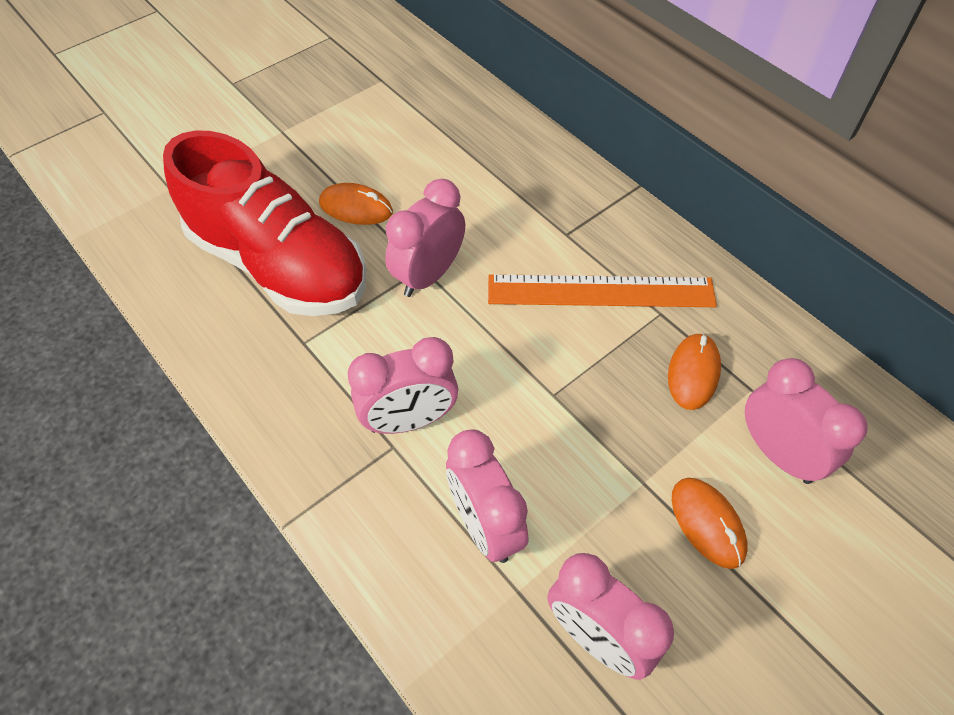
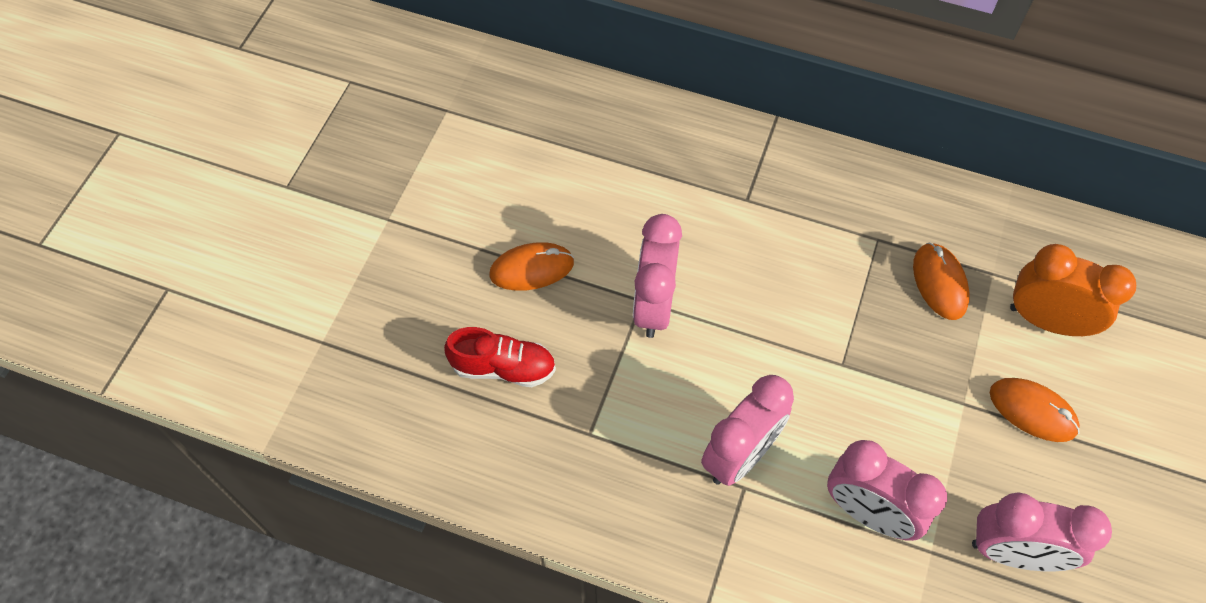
camera: 30 degrees left, 5 degrees up
(279, 265) = (503, 367): red shoe -> red shoe, size x0.44
(600, 291) = (815, 244): orange ruler -> none
(778, 453) = (1046, 320): pink clock -> orange clock

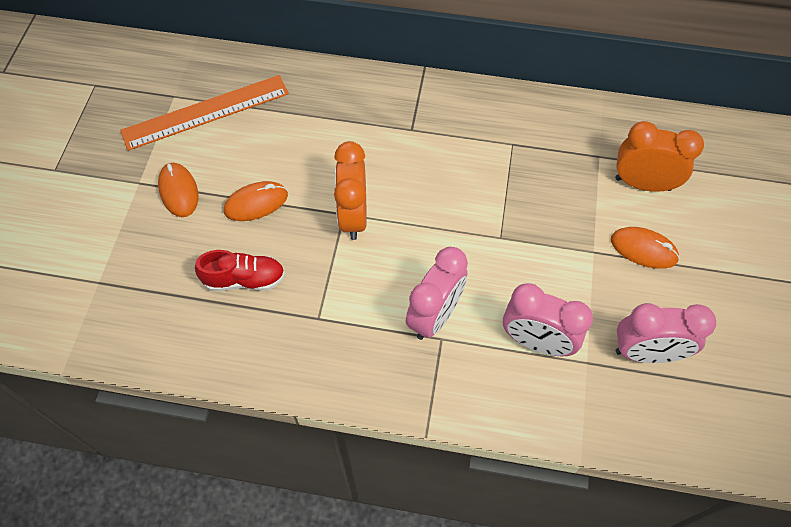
camera: 10 degrees left, 0 degrees up
(484, 137) = (206, 112): none -> orange ruler
(653, 305) = (353, 216): pink clock -> orange clock
(939, 283) = (562, 168): orange mouse -> orange mouse (179, 191)

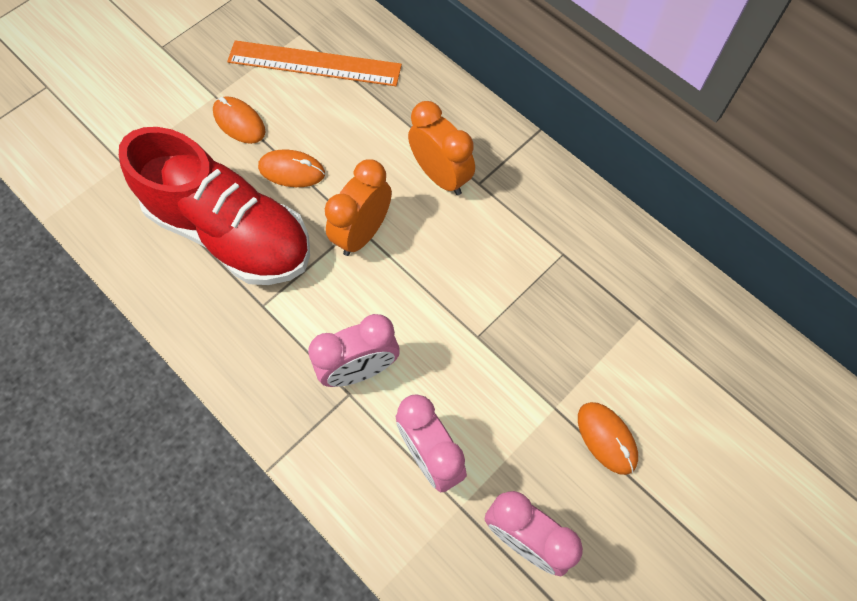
camera: 35 degrees right, 5 degrees up
(179, 191) = (239, 122): orange mouse -> orange mouse turned 60 degrees counterclockwise
(244, 279) = (231, 232): red shoe -> red shoe, size x2.29
(643, 184) = (661, 373): orange clock -> orange clock (440, 176)

